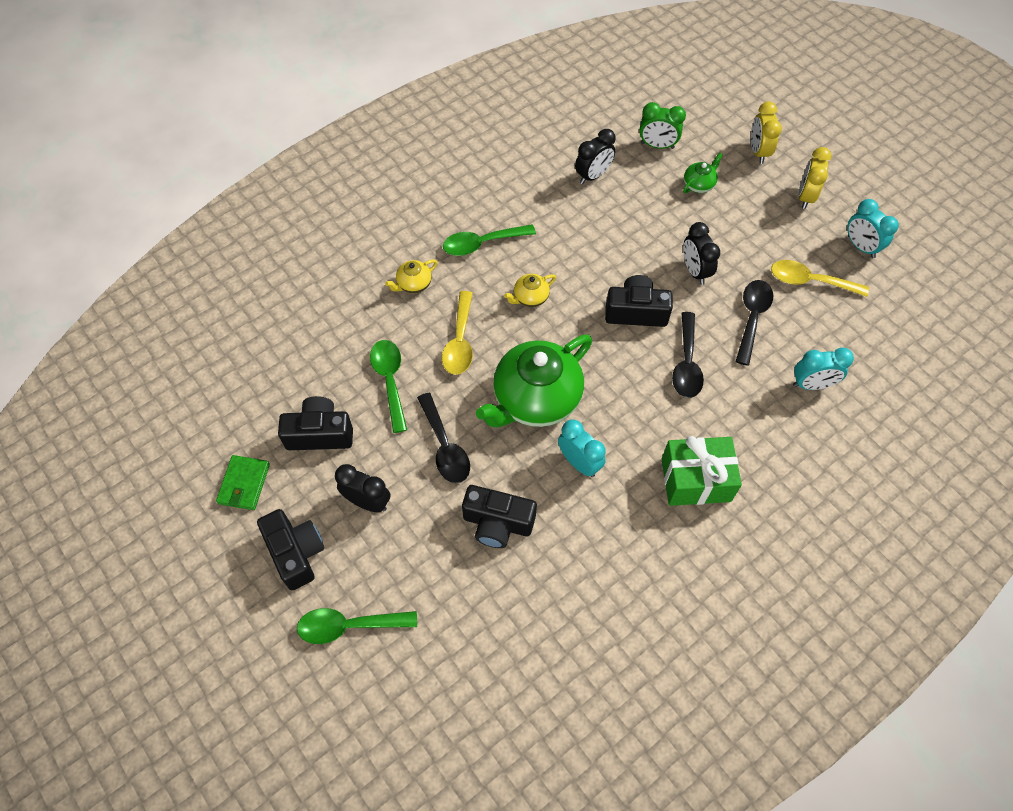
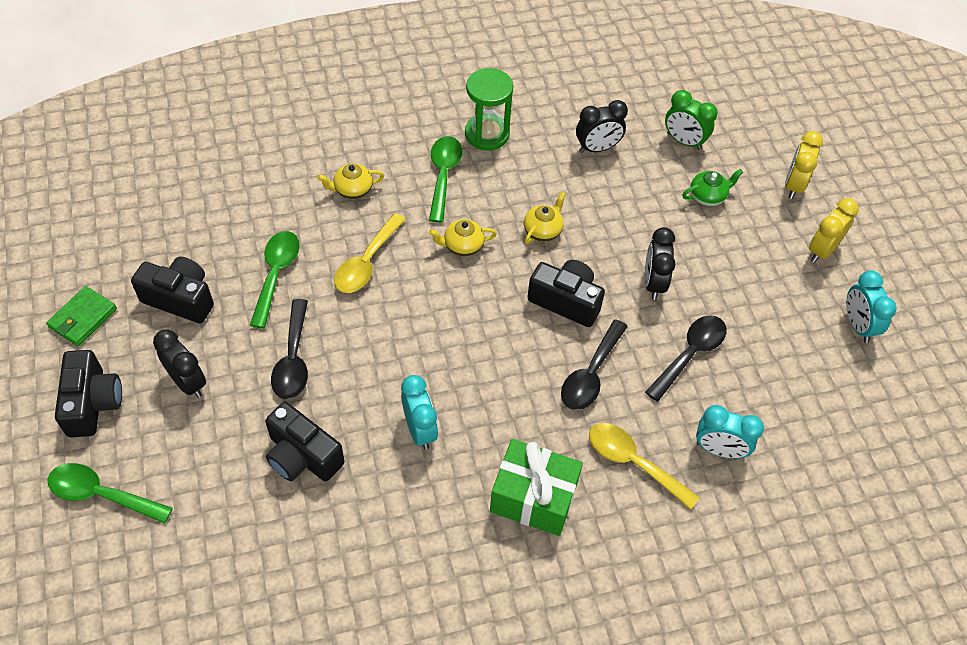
camera: 20 degrees right, 5 degrees down
(482, 244) = (443, 175): green spoon -> green spoon turned 90 degrees clockwise
(498, 195) = (487, 134): none -> green hourglass
(535, 399) = (410, 348): green teapot -> none
(587, 260) = (543, 230): none -> yellow teapot
(810, 281) = (777, 340): yellow spoon -> yellow spoon (633, 462)

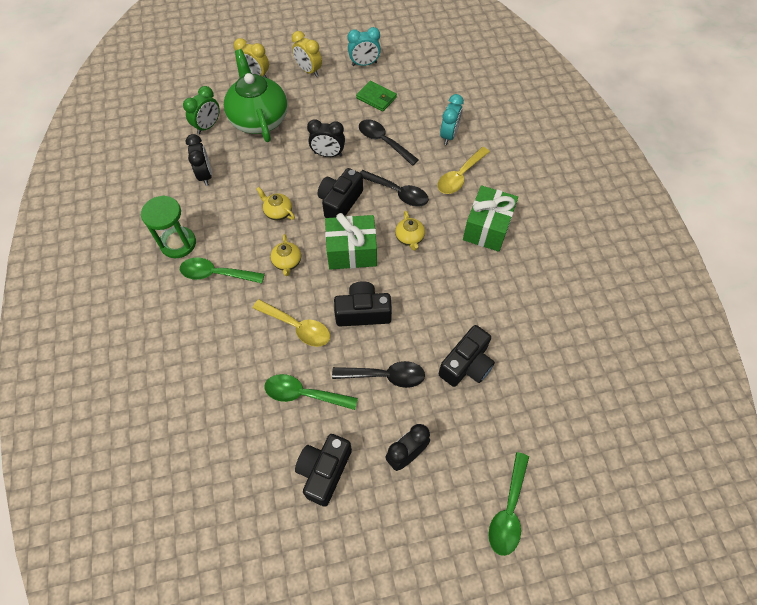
camera: 85 degrees left, 5 degrees up
(83, 318) = (341, 557): green wallet -> green wallet (376, 98)
(93, 403) = (427, 533): black camera -> black camera (363, 312)
(352, 190) = (222, 339): yellow teapot -> yellow teapot (409, 238)
(420, 430) = (442, 290): turquoise clock -> none
(482, 317) = (352, 251): none -> green gift
(708, 196) = (259, 119): green teapot -> green teapot, size x2.34

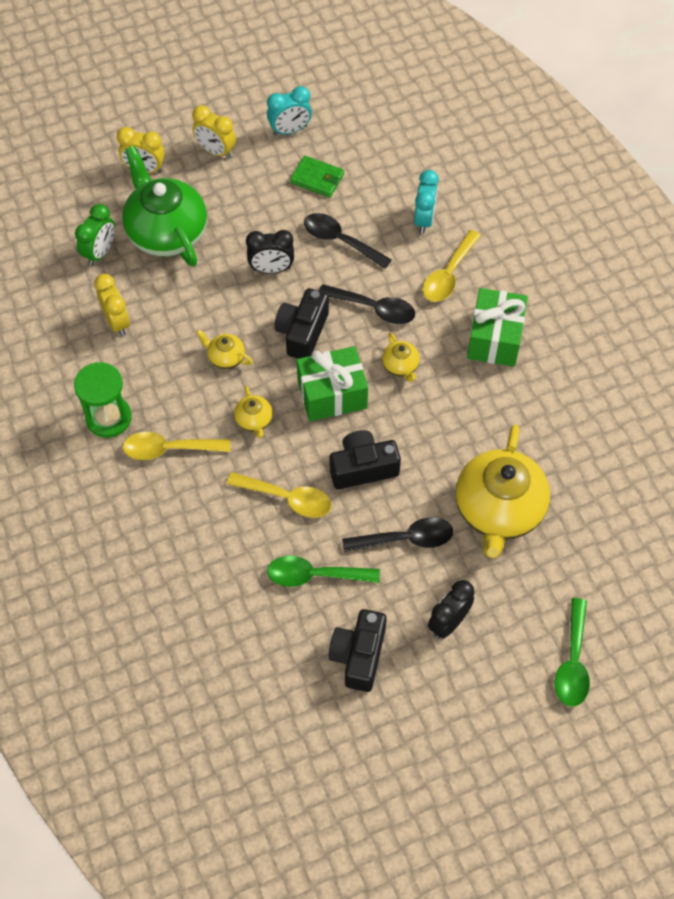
camera: 10 degrees left, 0 degrees up
(205, 175) = (117, 322): black clock -> yellow clock
(216, 274) = (169, 449): green spoon -> yellow spoon
(466, 365) = (498, 510): black camera -> yellow teapot

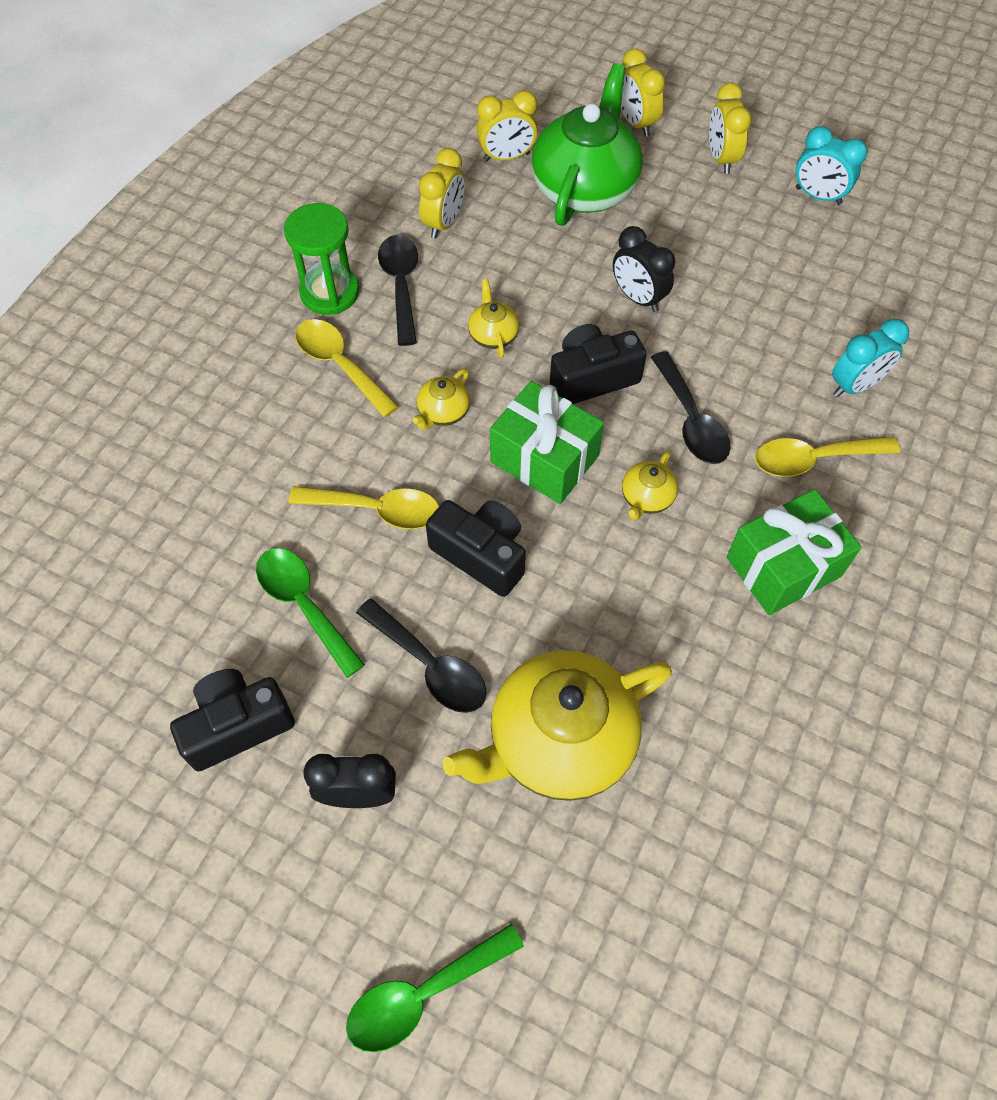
camera: 50 degrees right, 0 degrees up
(100, 252) = (506, 157): green clock -> yellow clock
(287, 498) = (377, 510): yellow spoon -> yellow spoon turned 60 degrees counterclockwise
(317, 178) = (789, 258): green wallet -> none
(340, 241) = (739, 330): black spoon -> black spoon (401, 285)

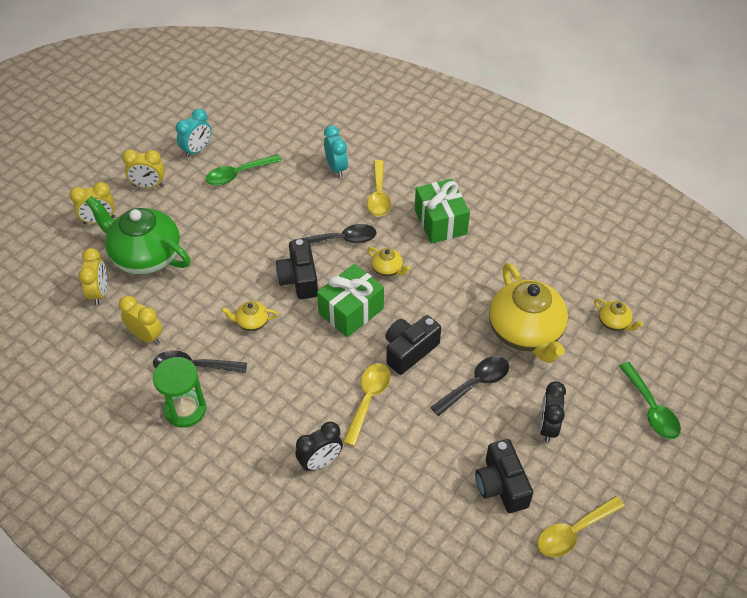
camera: 80 degrees left, 10 degrees down
(304, 605) = (427, 444): green spoon -> green spoon (238, 174)
(340, 365) = (250, 409): yellow spoon -> yellow spoon (573, 532)
(443, 412) = (304, 356): yellow teapot -> yellow teapot (614, 323)
(638, 298) = (246, 246): black clock -> black clock (320, 462)

